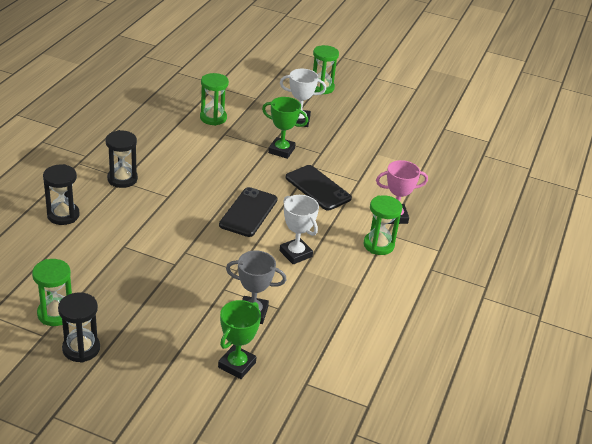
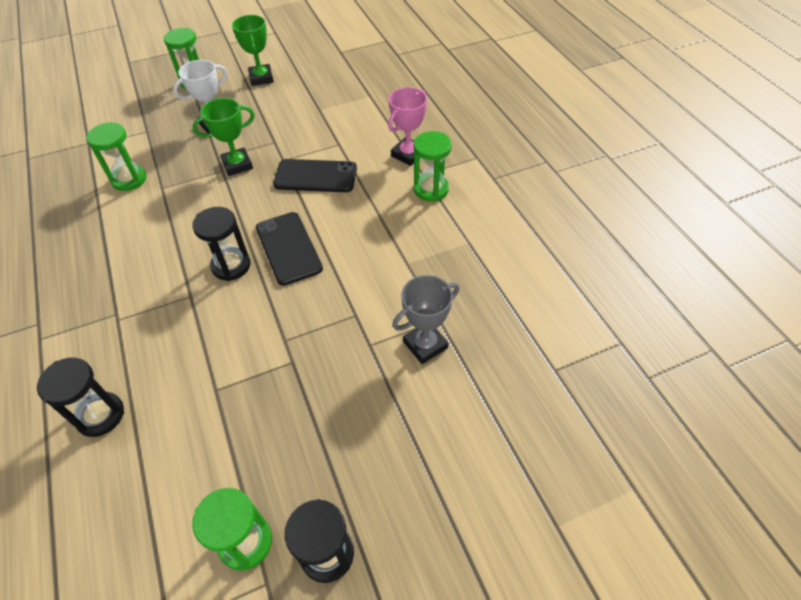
camera: 40 degrees left, 15 degrees up
(122, 179) = (116, 316): black hourglass -> black hourglass (231, 265)
(237, 365) = (483, 411): green trophy -> green trophy (261, 78)
(295, 254) = (381, 254): white trophy -> none

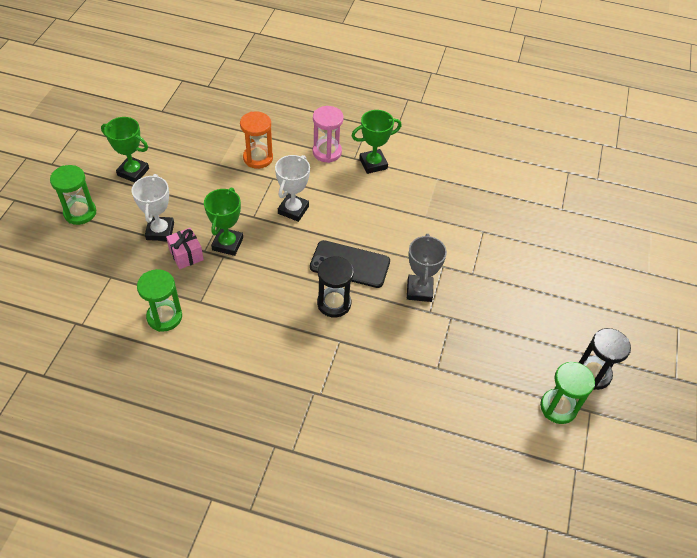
camera: 55 degrees left, 0 degrees up
(100, 415) = (402, 441): black hourglass -> none
(204, 152) = (186, 255): none -> pink gift
(315, 176) = (293, 210): black phone -> white trophy
(351, 123) = (258, 158): none -> orange hourglass
(408, 154) = (327, 152): pink trophy -> pink hourglass
(425, 345) = (496, 249): grey trophy -> grey trophy (419, 290)
(431, 189) = (373, 164): green hourglass -> green trophy

